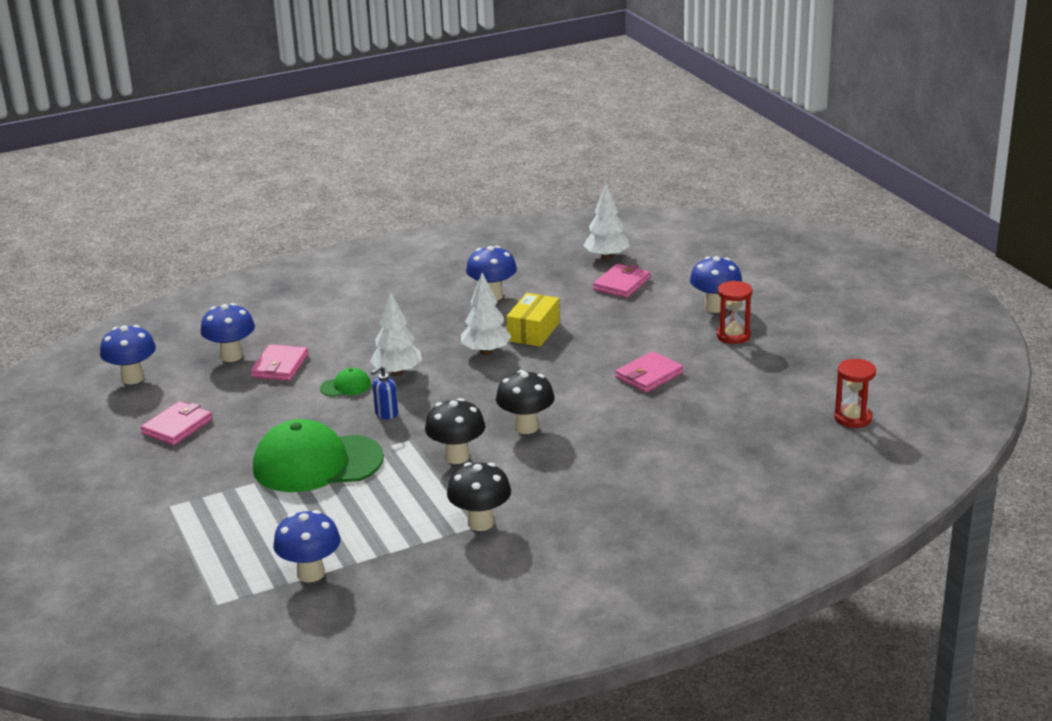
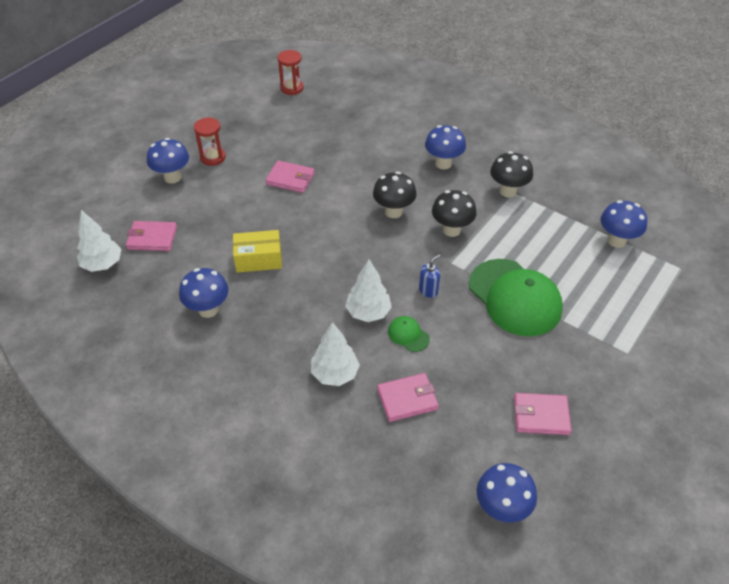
camera: 120 degrees left, 20 degrees up
(231, 356) = (414, 448): blue mushroom -> blue mushroom (443, 163)
(386, 414) = (428, 290): blue soap dispenser -> blue soap dispenser turned 60 degrees counterclockwise
(486, 352) = (305, 274): white tree -> white tree (335, 374)

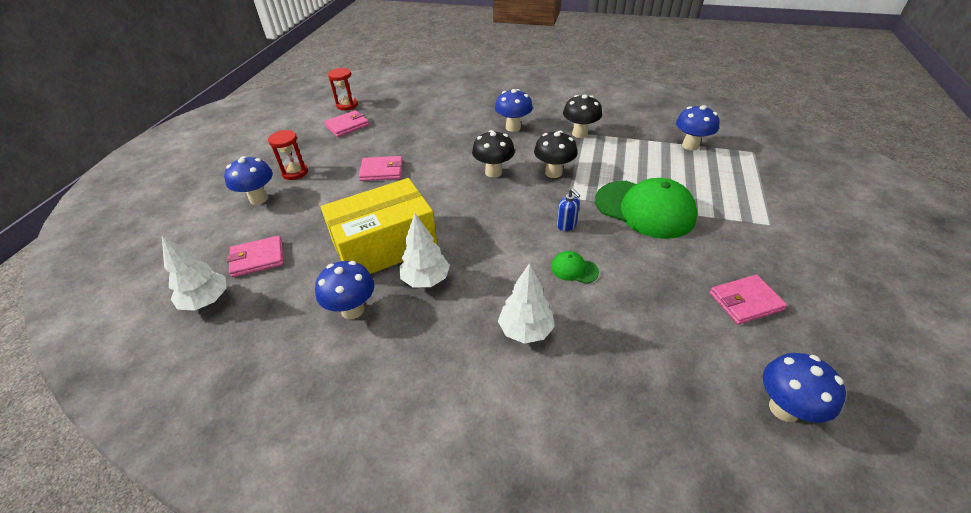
camera: 20 degrees left, 5 degrees down
(258, 259) = (385, 246): yellow box -> yellow box, size x1.84
(368, 312) = (523, 261): white tree -> white tree (426, 279)
(407, 399) = (613, 330): pink wallet -> pink wallet (347, 126)
(428, 290) = (566, 225): blue soap dispenser -> blue soap dispenser turned 120 degrees clockwise

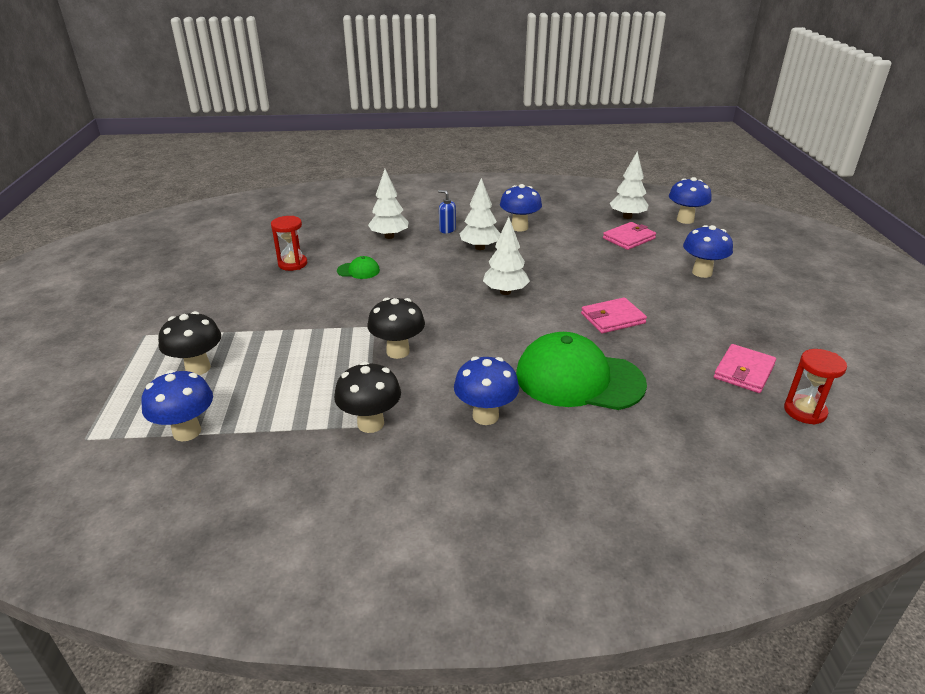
camera: 160 degrees right, 10 degrees down
(295, 172) = (708, 300): red hourglass -> red hourglass (292, 264)
(385, 246) = (534, 260): yellow box -> none
(442, 211) = (505, 292): none -> white tree
(493, 172) = (475, 339): black mushroom -> black mushroom (198, 368)
(566, 225) = (370, 300): blue soap dispenser -> blue soap dispenser (447, 230)
(644, 209) = (284, 328): green cap -> green cap (578, 379)
(745, 301) = (214, 273): pink wallet -> none
(784, 408) = (221, 232): blue mushroom -> blue mushroom (685, 220)

